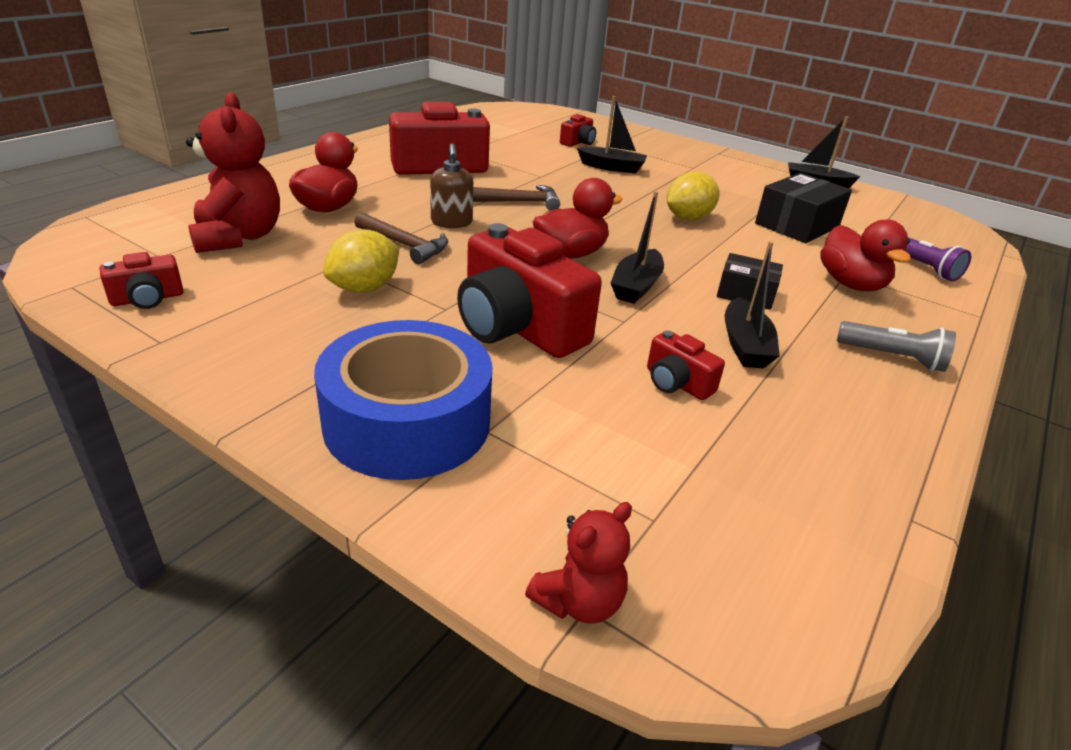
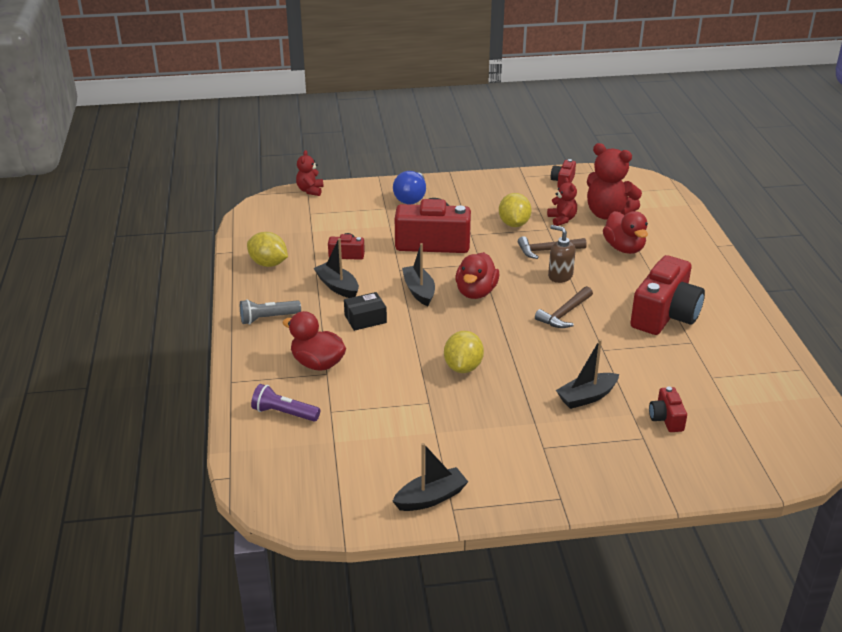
camera: 140 degrees right, 0 degrees up
(299, 261) = (562, 219): none -> red teddy bear
(407, 421) = (411, 198): blue tape -> blue light bulb
(797, 225) = (393, 410): black box -> none
(841, 444) = (268, 264): none -> yellow lemon

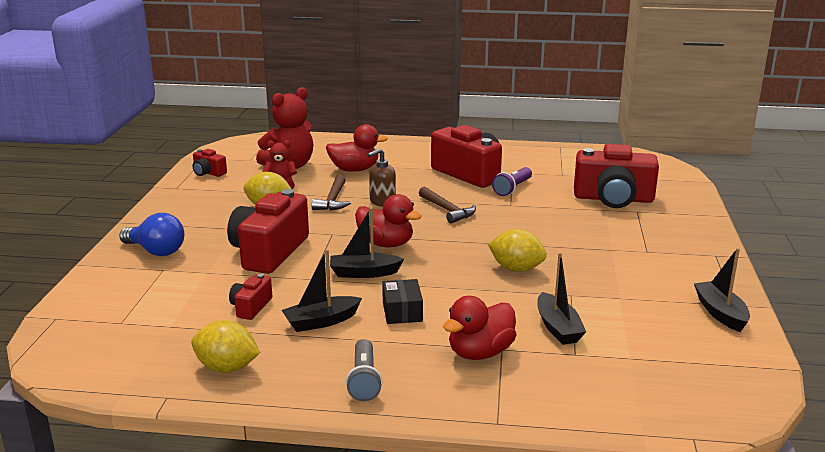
camera: 75 degrees left, 10 degrees down
(268, 264) = (227, 368): yellow lemon -> yellow lemon turned 60 degrees clockwise
(284, 413) = (573, 386): purple flashlight -> purple flashlight (512, 188)
(310, 190) = (58, 316): red teddy bear -> none
(586, 397) = (578, 222): black boat -> black boat (558, 328)
(666, 418) = (613, 199): red camera -> red camera, size x2.13

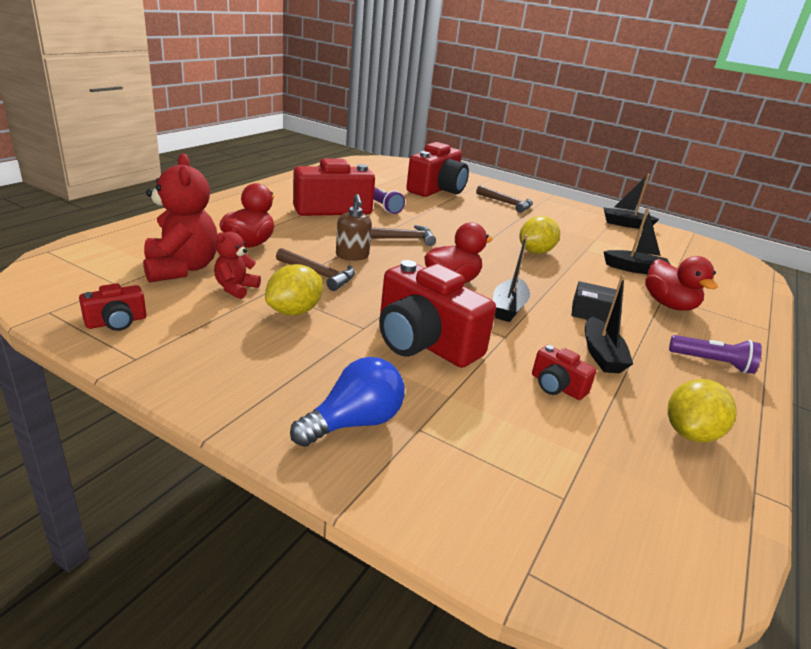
camera: 70 degrees left, 5 degrees up
(364, 380) = (712, 363): grey flashlight -> purple flashlight
(644, 236) = (507, 203): none -> brown hammer

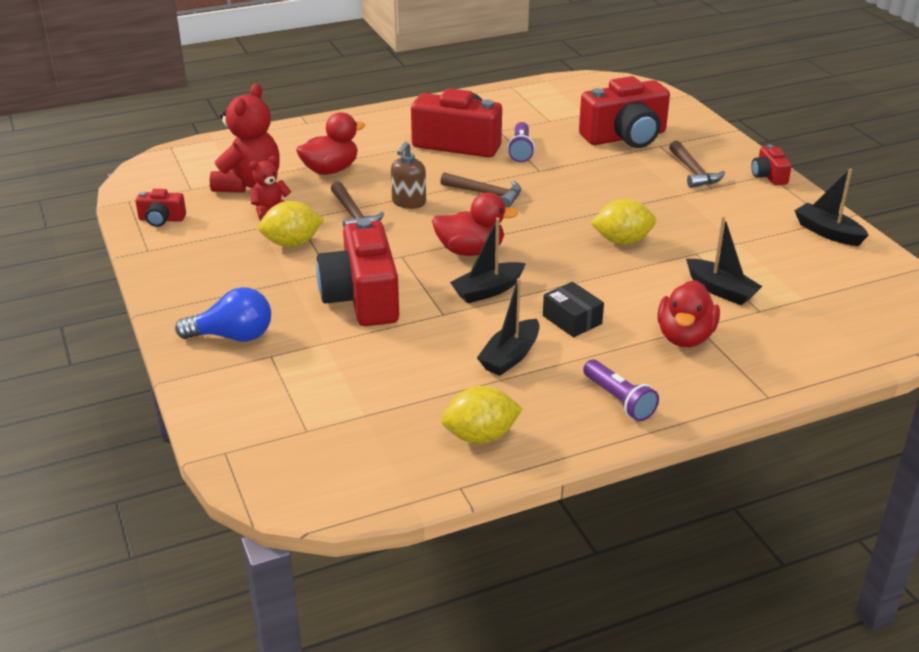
camera: 40 degrees right, 5 degrees up
(557, 386) = (422, 365): red camera -> red camera (768, 176)

